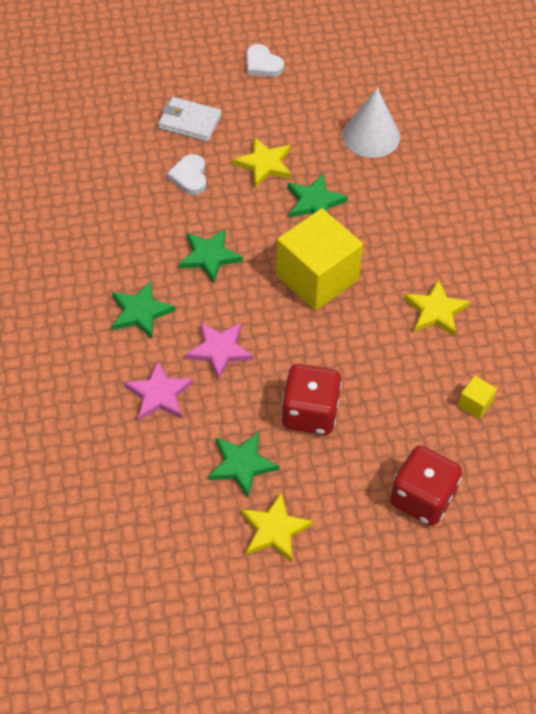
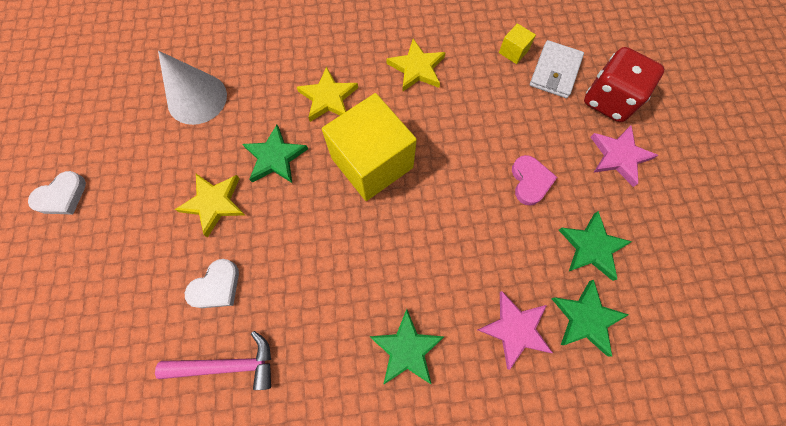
camera: 85 degrees left, 15 degrees up
(127, 193) = (228, 365): none -> pink hammer
(189, 177) = (216, 286): white heart -> white heart turned 45 degrees counterclockwise
(190, 122) = (130, 283): white wallet -> white wallet (555, 71)
(209, 256) = (335, 268): green star -> green star (586, 318)
(219, 350) = (458, 263): pink star -> pink star (619, 156)
(274, 530) = (657, 221): yellow star -> yellow star (328, 98)
(310, 413) = (530, 181): red dice -> pink heart

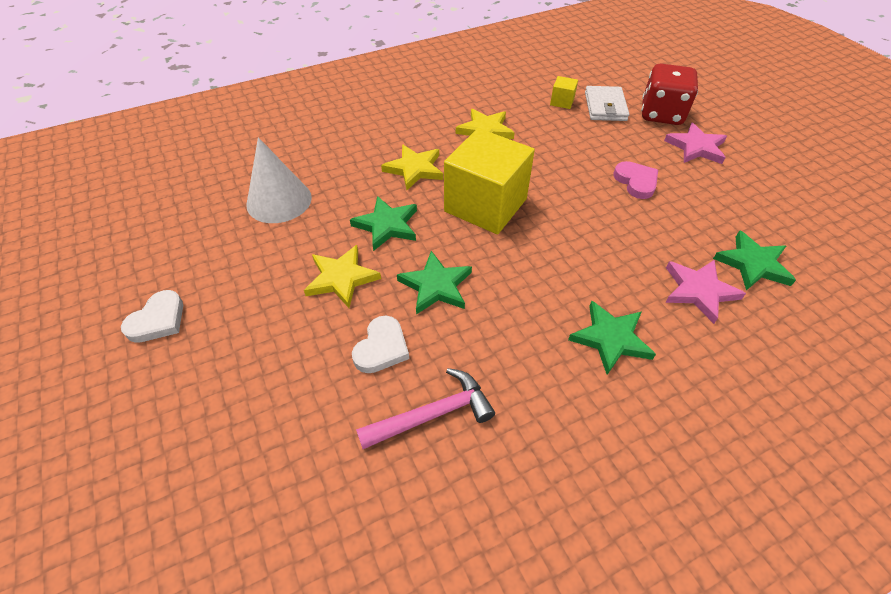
camera: 20 degrees left, 20 degrees down
(591, 247) = (720, 213): green star -> green star (436, 286)

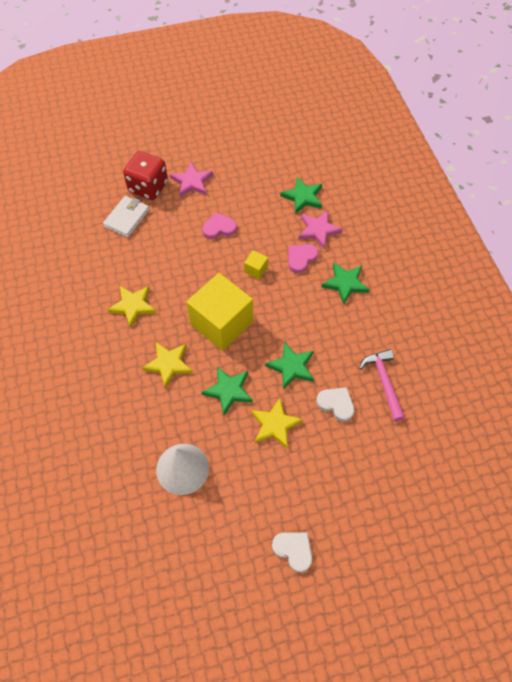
camera: 80 degrees left, 10 degrees up
(562, 102) = (111, 244): yellow cube -> yellow cube (256, 269)
(605, 106) = (127, 218): white wallet -> white wallet turned 75 degrees counterclockwise
(631, 275) = (301, 258): none -> pink heart

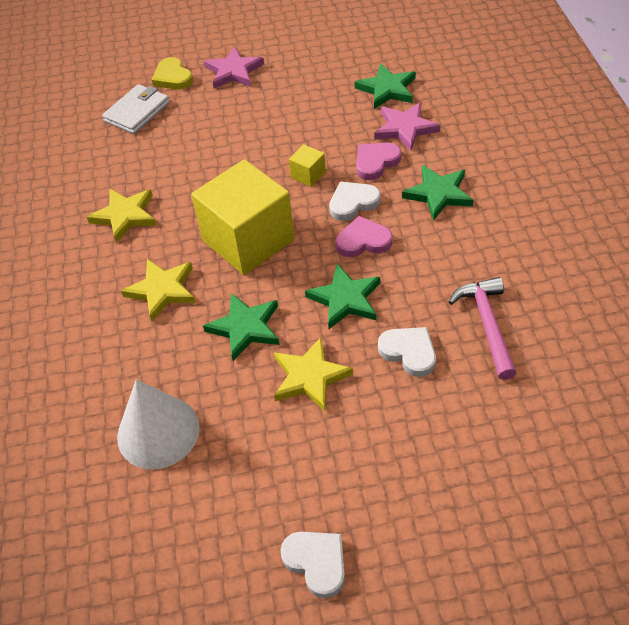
camera: 10 degrees right, 10 degrees down
(148, 187) = (173, 77): red dice -> yellow heart
(219, 228) = (263, 124): pink heart -> pink heart (363, 241)
(289, 292) = (353, 203): none -> white heart

